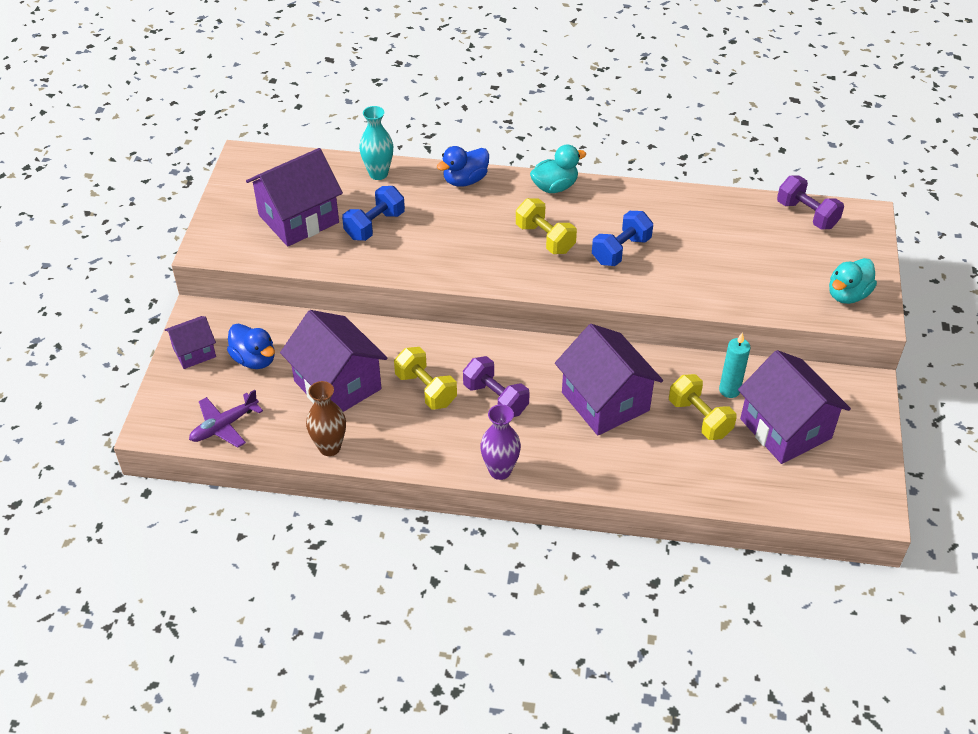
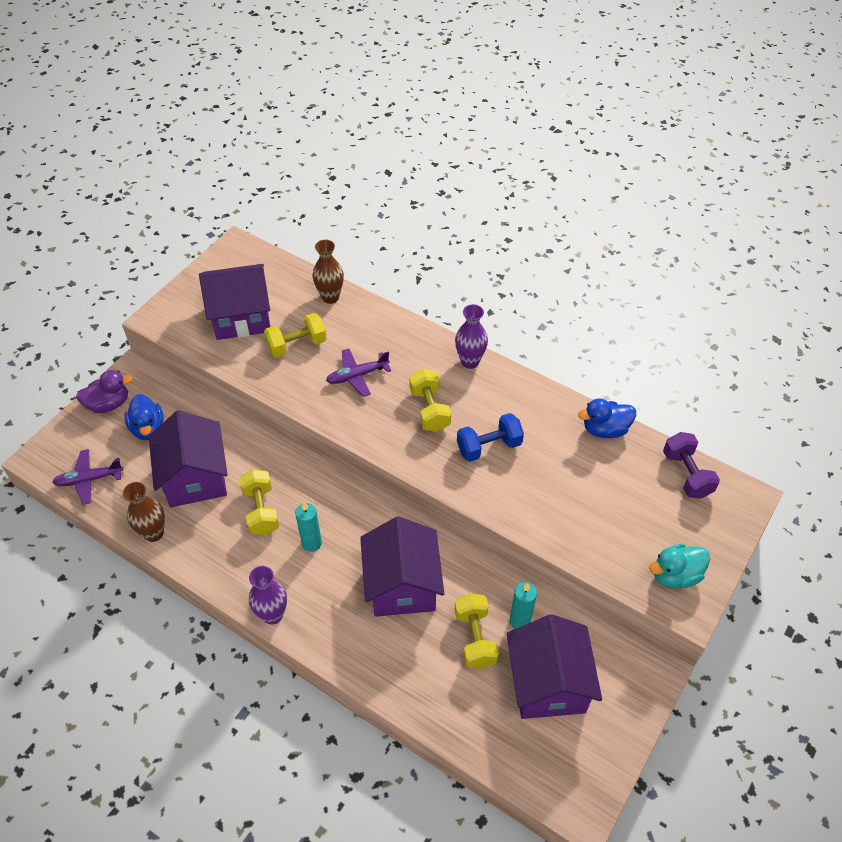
camera: 25 degrees right, 5 degrees up
(194, 352) = (109, 404): purple house -> purple duck
(375, 225) = (297, 345): blue dumbbell -> yellow dumbbell
(378, 174) = (330, 297): turquoise vase -> brown vase
(455, 233) = (357, 376): none -> purple plane
(465, 180) = (397, 328): blue duck -> blue duck (605, 429)
(495, 399) = (311, 543): purple dumbbell -> turquoise candle
(555, 187) = (470, 362): turquoise duck -> purple vase

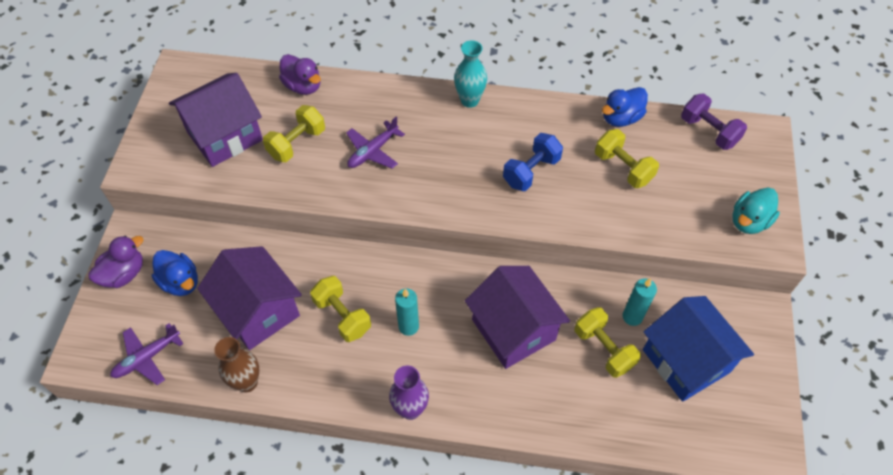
camera: 25 degrees left, 5 degrees up
(330, 297) = (303, 86): brown vase -> purple duck
(429, 410) = (459, 158): yellow dumbbell -> yellow dumbbell (623, 168)
(470, 362) = (469, 100): purple vase -> turquoise vase
(548, 683) = (686, 360): purple house -> blue house

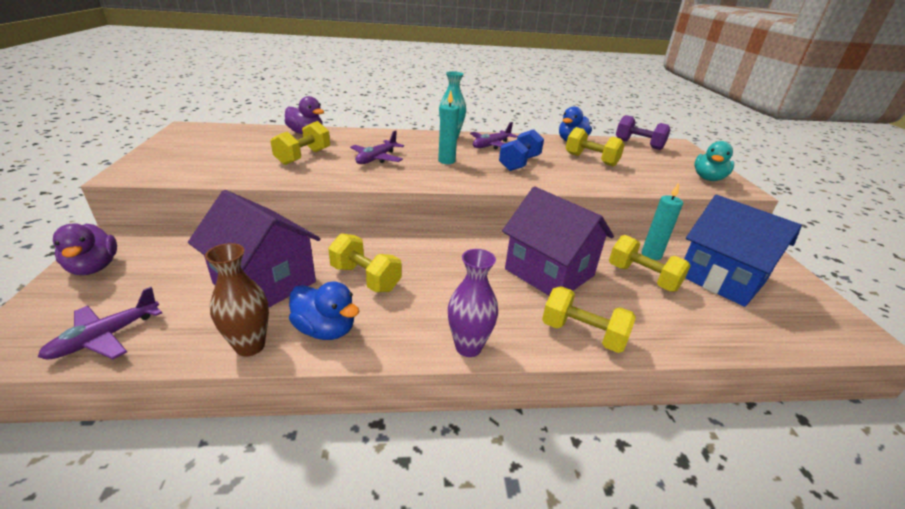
camera: 15 degrees left, 25 degrees down
(124, 274) = (94, 267): purple duck -> purple duck turned 120 degrees clockwise
(180, 282) = (168, 268): blue duck -> blue duck (325, 330)
(224, 136) = (230, 155): purple house -> none
(408, 326) = (441, 279): turquoise candle -> turquoise candle (446, 161)
(510, 410) = (583, 334): none -> yellow dumbbell
(512, 125) = (491, 145): none -> purple plane

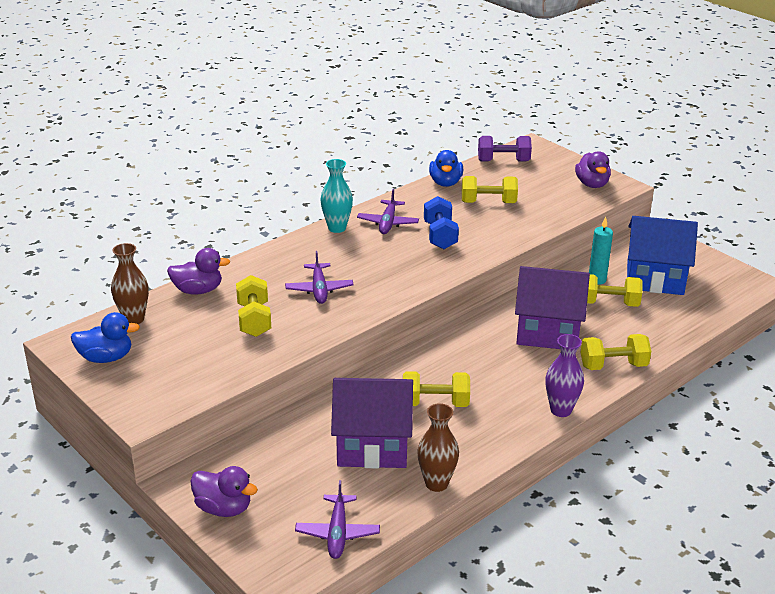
camera: 35 degrees left, 0 degrees up
(244, 132) = (134, 319): none -> brown vase
(325, 330) = (465, 449): blue duck -> blue duck (106, 358)
(446, 161) = (380, 262): turquoise candle -> none
(708, 178) = (592, 184): turquoise duck -> purple duck

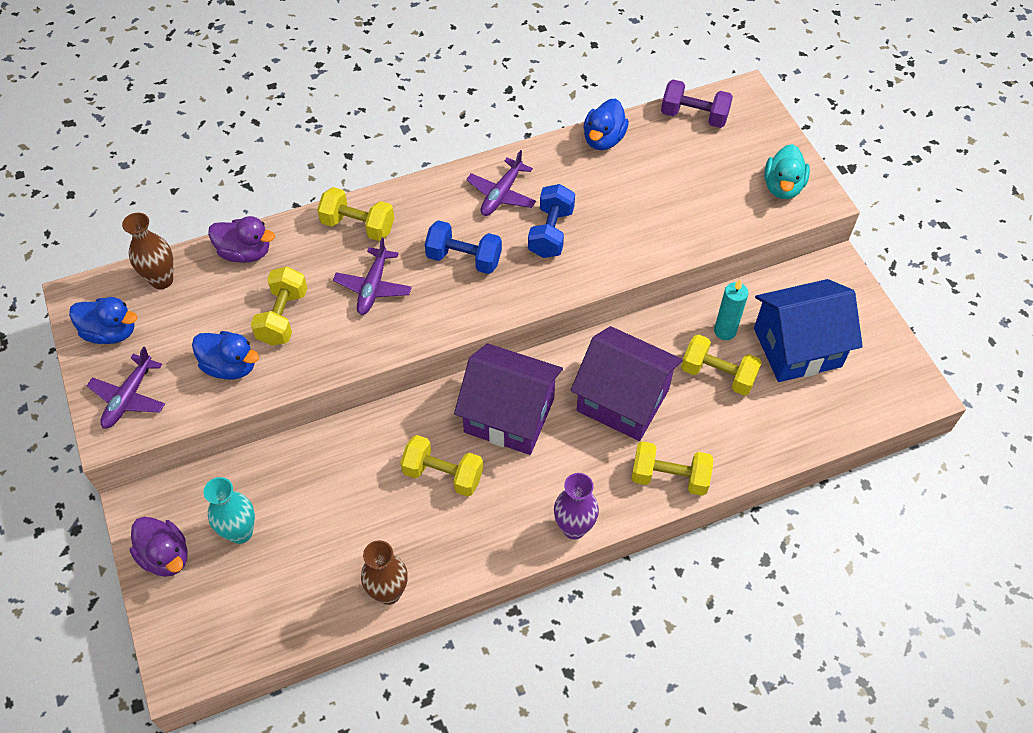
camera: 20 degrees right, 25 degrees up
(227, 356) = (230, 366): none -> blue duck
(337, 228) = (440, 188): turquoise vase -> turquoise vase (240, 532)
(337, 533) = (259, 627): purple plane -> purple plane (129, 398)
(372, 445) = (349, 516): purple house -> purple house (509, 415)
(382, 261) = (464, 259): none -> blue dumbbell
(488, 203) = (637, 188): yellow dumbbell -> yellow dumbbell (358, 226)
(592, 184) = (782, 187): purple duck -> turquoise duck
(654, 278) = (797, 347): blue house -> blue house turned 45 degrees counterclockwise

